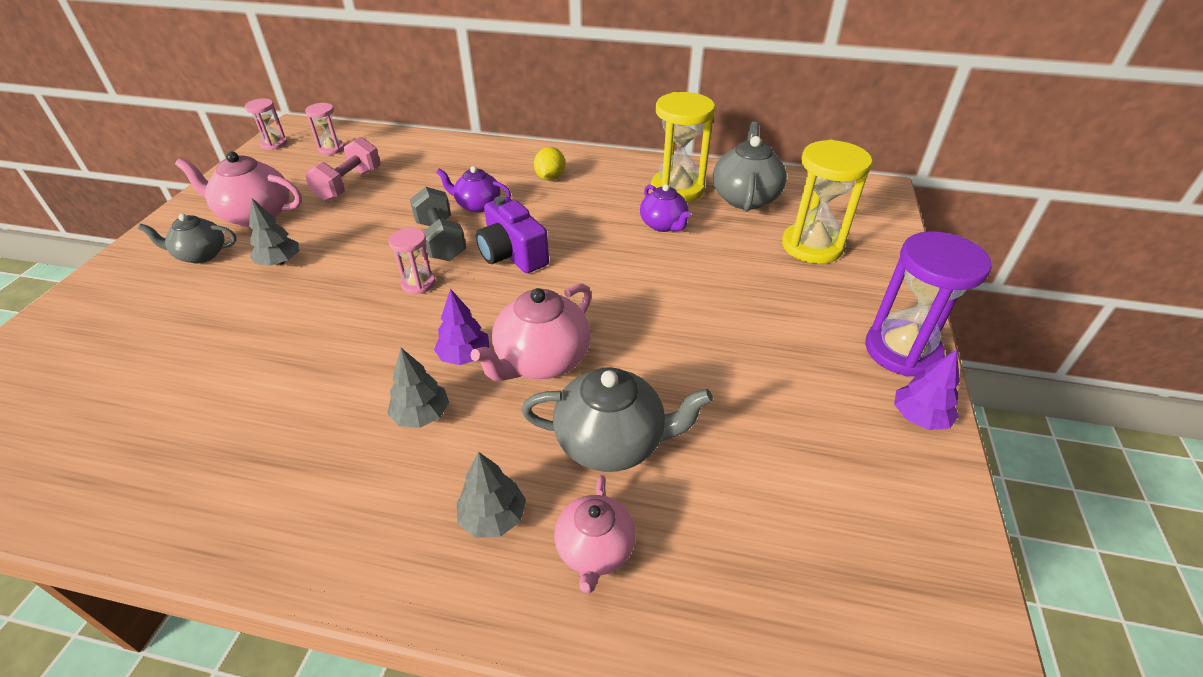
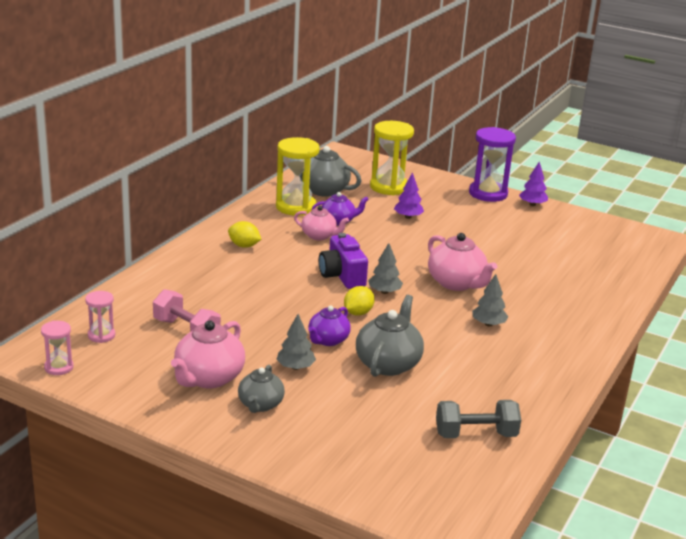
camera: 75 degrees left, 15 degrees down
(418, 283) = (358, 313): pink hourglass -> yellow lemon
(441, 240) = (307, 299): grey dumbbell -> grey dumbbell (475, 434)
(464, 356) = (443, 305): purple tree -> purple tree (408, 217)
(477, 205) = (265, 279): purple teapot -> purple teapot (328, 340)
(493, 517) = (564, 312): grey tree -> grey tree (384, 292)
(512, 254) = (342, 276): purple camera -> purple camera turned 90 degrees clockwise
(594, 550) = (587, 291): pink teapot -> pink teapot (319, 236)
(612, 442) = (525, 275): grey teapot -> grey teapot (388, 364)

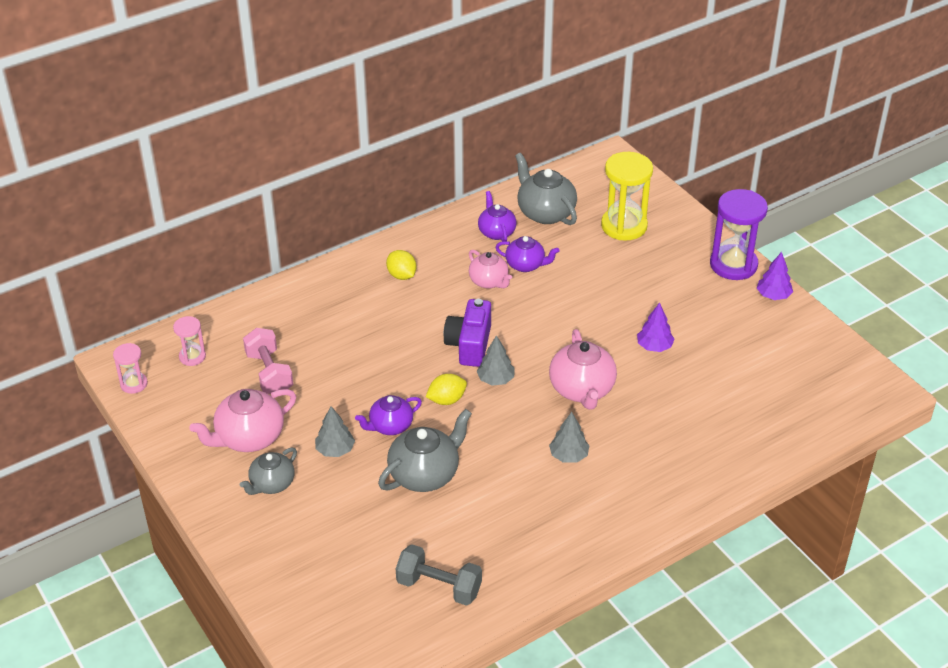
camera: 30 degrees right, 15 degrees up
(296, 207) = (496, 232): yellow hourglass -> purple teapot
(408, 217) = (608, 278): purple tree -> purple tree (654, 346)

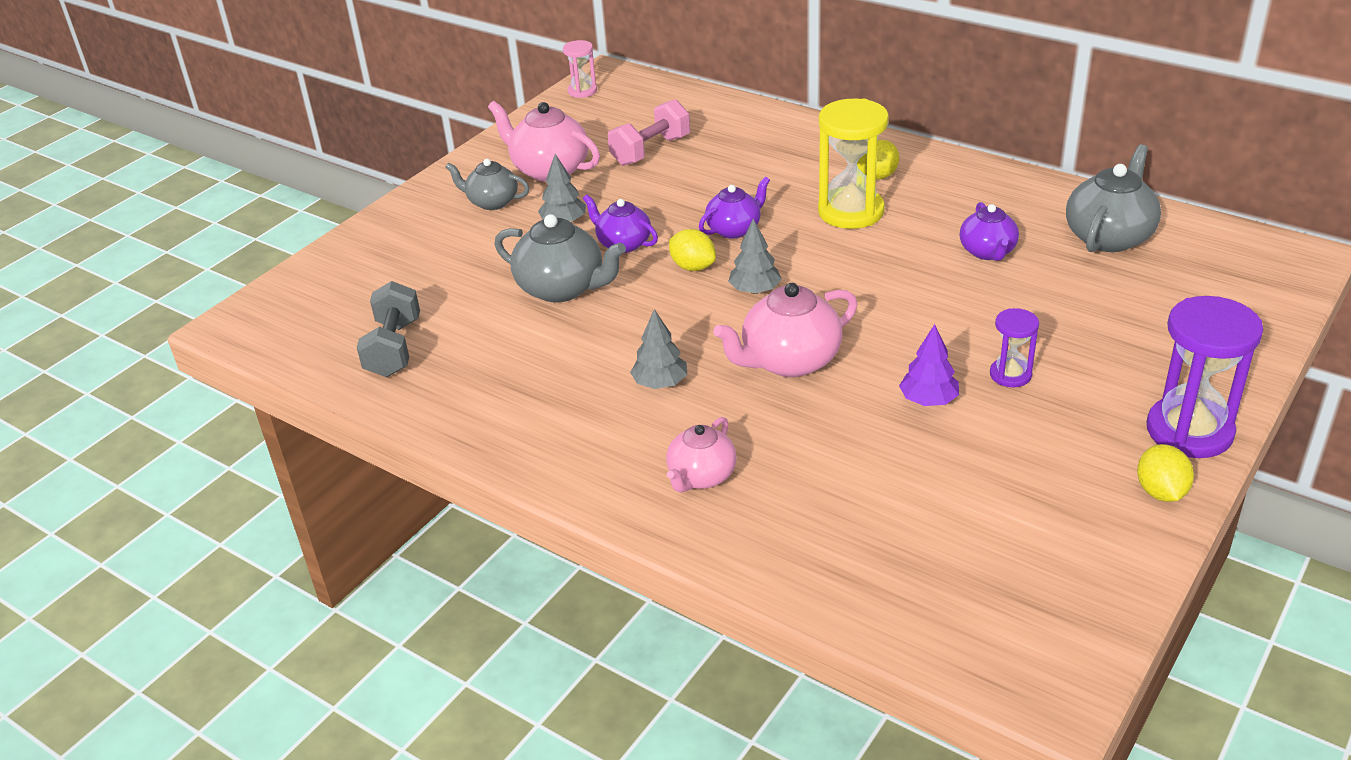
camera: 70 degrees right, 5 degrees down
(192, 357) = (642, 105): pink hourglass -> none
(469, 345) = (800, 255): purple camera -> none
(489, 282) = (928, 235): pink teapot -> pink teapot (701, 477)
(496, 232) = (1027, 213): purple teapot -> purple teapot (734, 229)
(624, 226) = (1158, 306): yellow hourglass -> yellow hourglass (851, 211)
(650, 306) = (1010, 375): none -> purple hourglass
(773, 295) = (1160, 492): purple tree -> yellow lemon

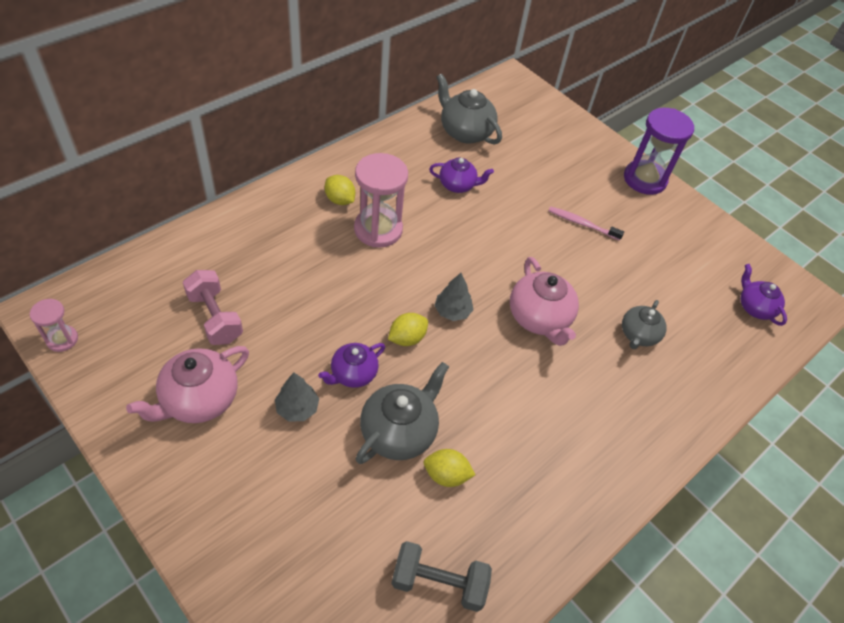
camera: 85 degrees left, 15 degrees up
(492, 202) = (230, 459): grey teapot -> grey teapot (638, 335)
(660, 383) = (543, 396): grey tree -> none
(701, 477) = (644, 400): pink teapot -> none
(734, 229) = (368, 299): purple teapot -> purple teapot (754, 307)
(851, 211) = (378, 229): yellow hourglass -> pink hourglass
(928, 400) = (596, 266): purple tree -> none
(1010, 375) = (582, 224): purple hourglass -> pink toothbrush
(1160, 492) = (687, 209): yellow lemon -> yellow lemon (446, 475)

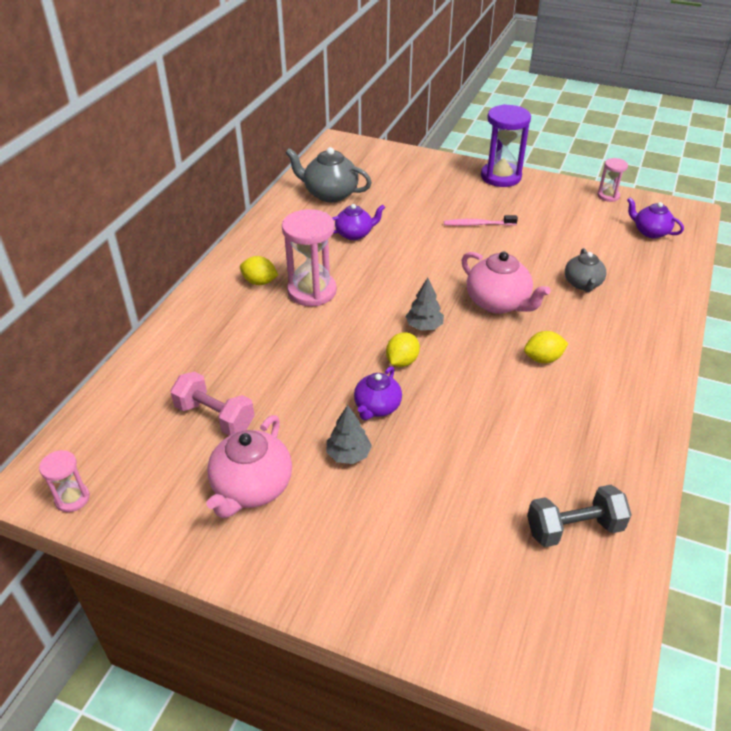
camera: 20 degrees left, 10 degrees down
(399, 431) = (451, 433): grey teapot -> none
(446, 475) = (516, 447): yellow lemon -> yellow lemon (543, 359)
(741, 247) = (608, 196): none -> pink hourglass

